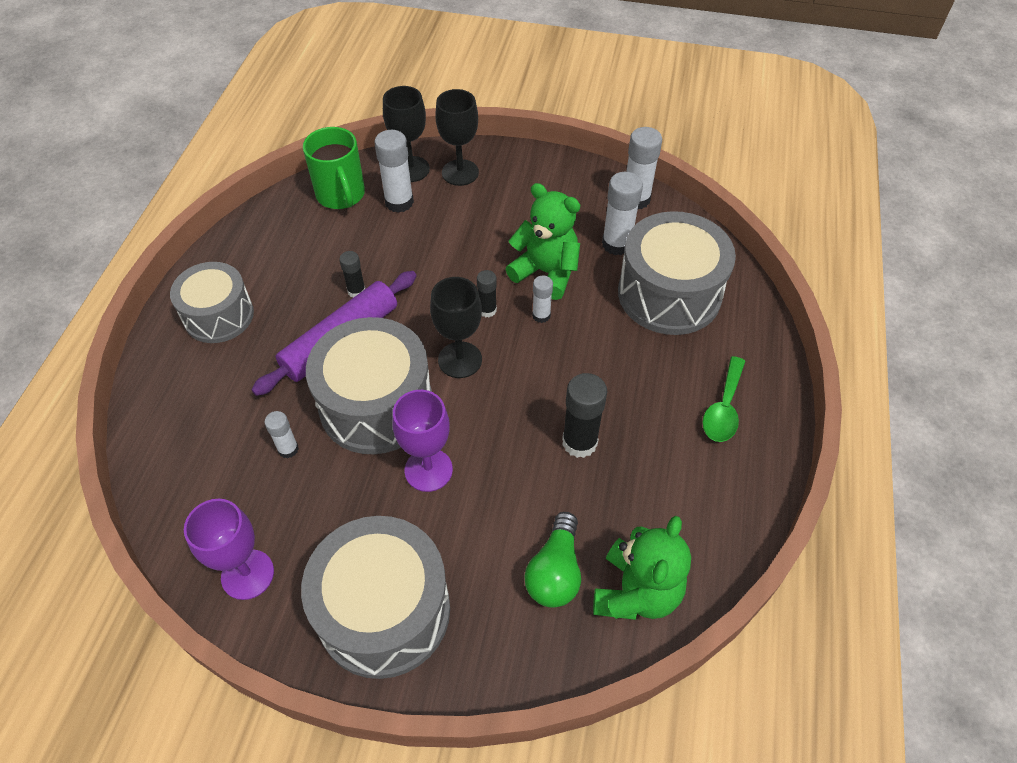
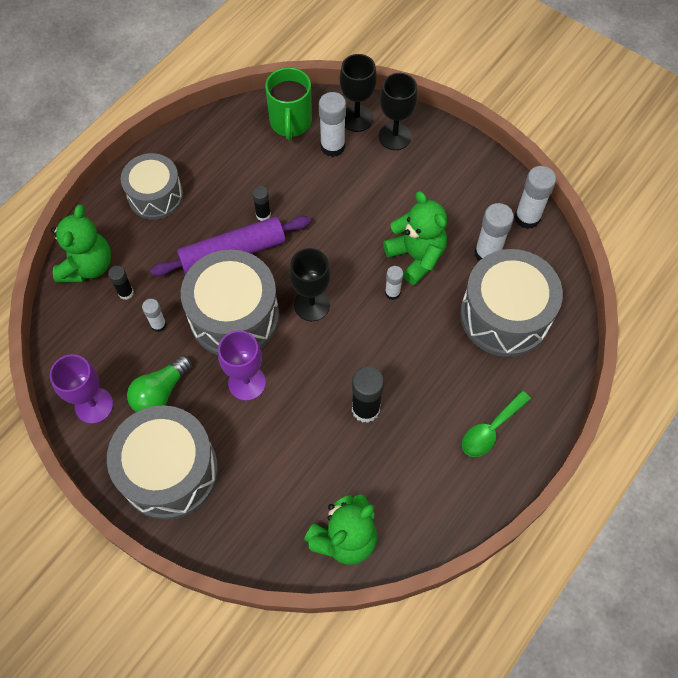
camera: 25 degrees right, 10 degrees up
(166, 419) = (87, 266): none -> green teddy bear
(487, 310) = (353, 271): black glue stick -> black glue stick (126, 292)
(555, 571) = (296, 497): green light bulb -> green light bulb (160, 392)

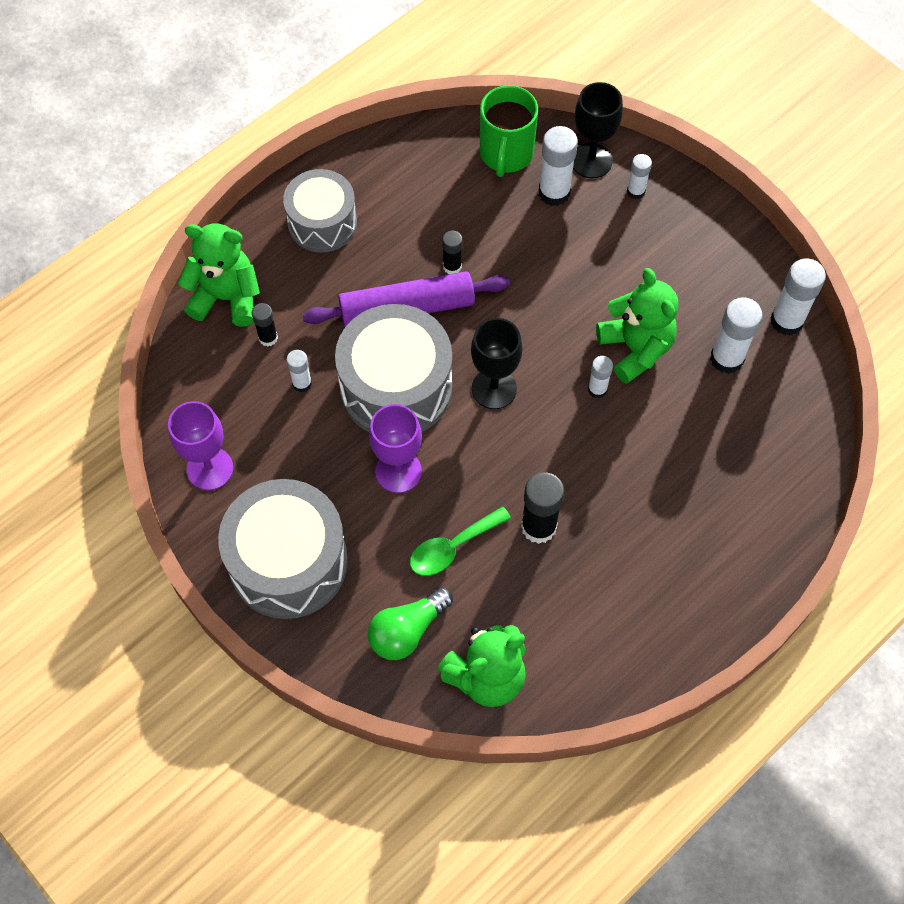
camera: 10 degrees right, 0 degrees up
(87, 266) = (226, 297): green teddy bear -> green teddy bear turned 105 degrees counterclockwise
(160, 392) = (291, 466): green light bulb -> green light bulb (407, 630)
(394, 136) = (636, 191): black goblet -> white glue stick
(490, 430) = (689, 578): green spoon -> green spoon (452, 547)
(505, 315) = (734, 440): grey drum -> none

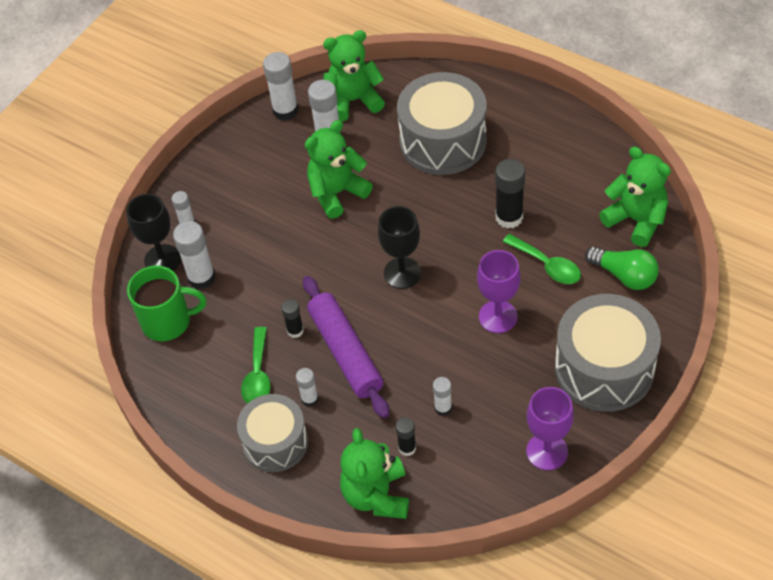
camera: 100 degrees left, 10 degrees down
(396, 387) = (423, 339): grey drum -> grey drum (443, 141)
(408, 222) = (258, 375): none -> green spoon
(597, 389) = (380, 208): white glue stick -> white glue stick (309, 399)
(784, 400) = (353, 100): none -> green teddy bear

